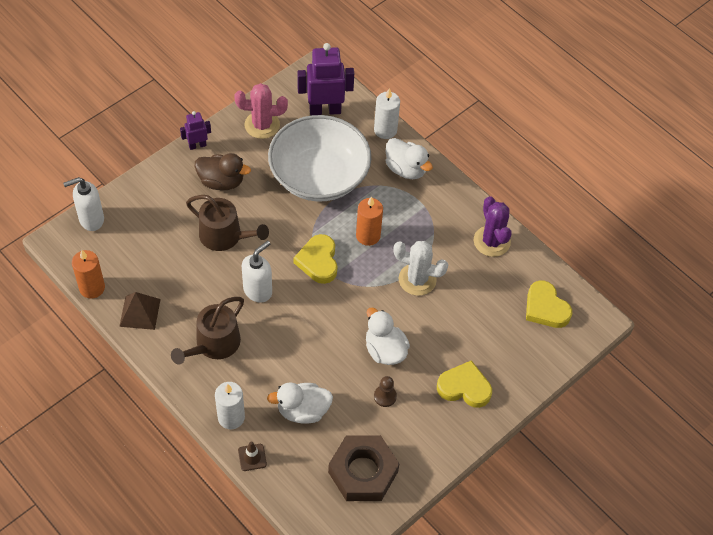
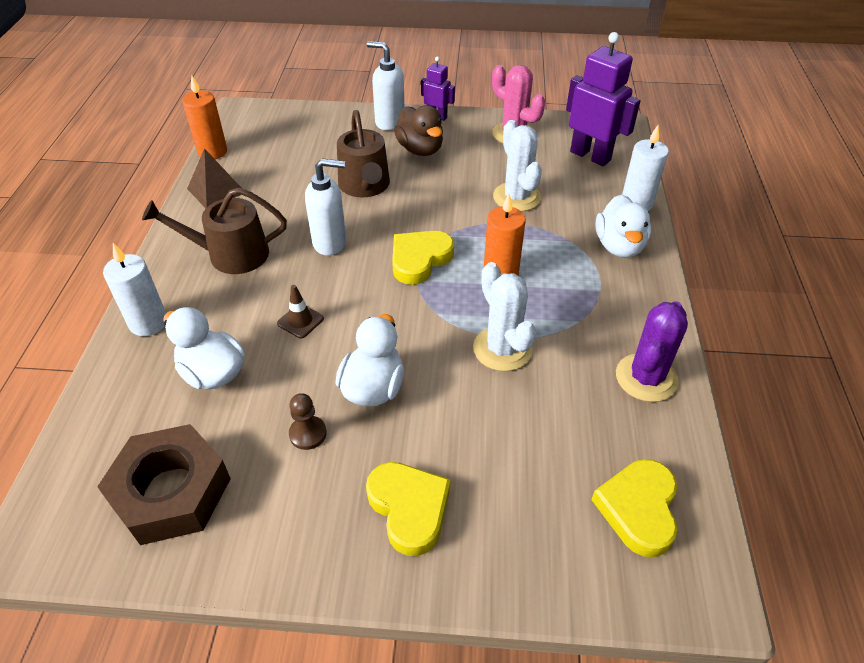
camera: 50 degrees right, 10 degrees down
(91, 219) = (283, 113): white soap dispenser -> white soap dispenser (389, 122)
(252, 457) = (107, 373): brown traffic cone -> brown traffic cone (300, 321)
(319, 176) = (516, 197): white bowl -> white cactus

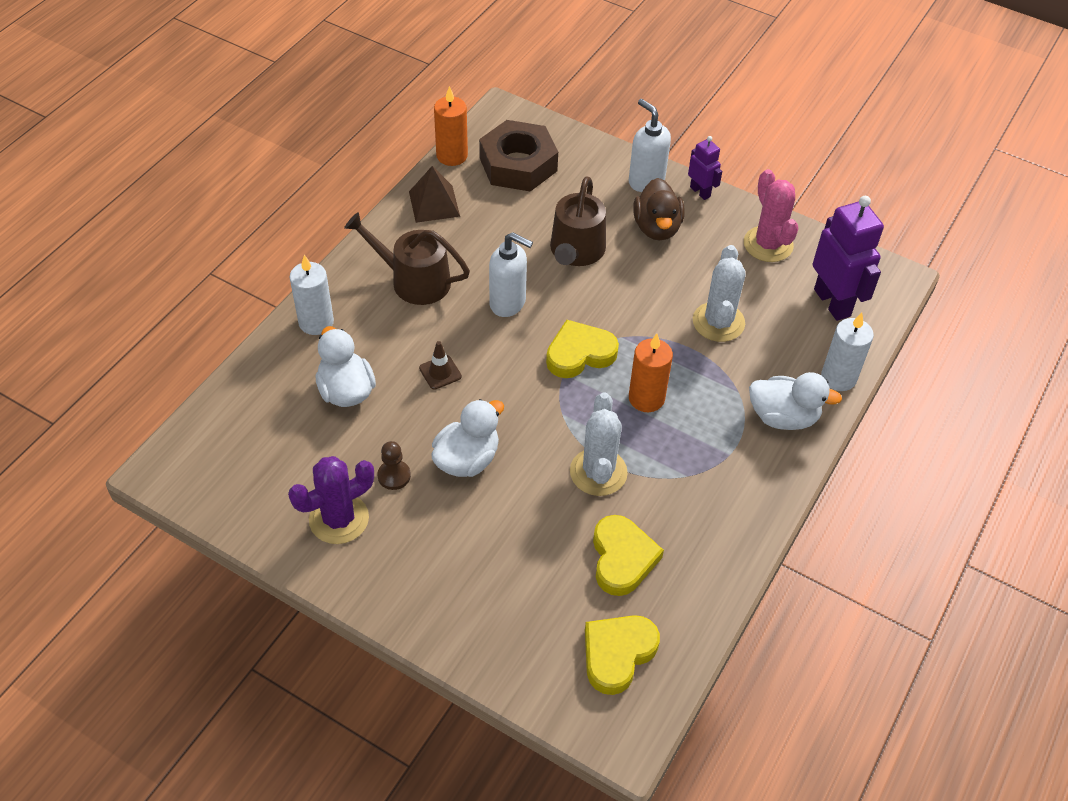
camera: 25 degrees right, 5 degrees up
(171, 492) = (272, 477): brown nut -> brown nut (518, 164)
(409, 508) = (438, 570): yellow heart -> yellow heart (622, 558)
(619, 246) = (783, 417): white duck -> white duck turned 105 degrees counterclockwise
(646, 378) = (708, 554): purple cactus -> purple cactus (339, 519)

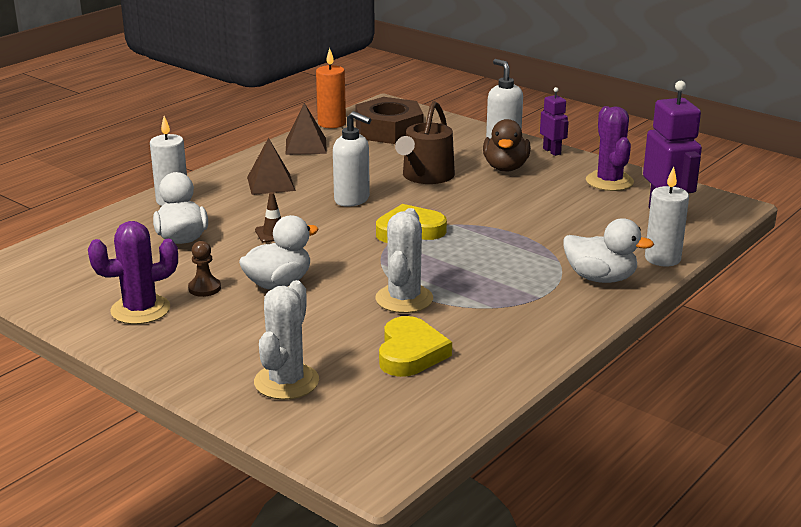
camera: 10 degrees right, 25 degrees down
(414, 280) = (271, 184): brown watering can -> brown pyramid
(617, 654) = (385, 414): yellow heart -> none
(646, 398) = (466, 259): orange candle -> none
(718, 322) = (550, 221): white cactus -> white cactus (286, 382)
(768, 244) = (609, 181): pink cactus -> purple cactus

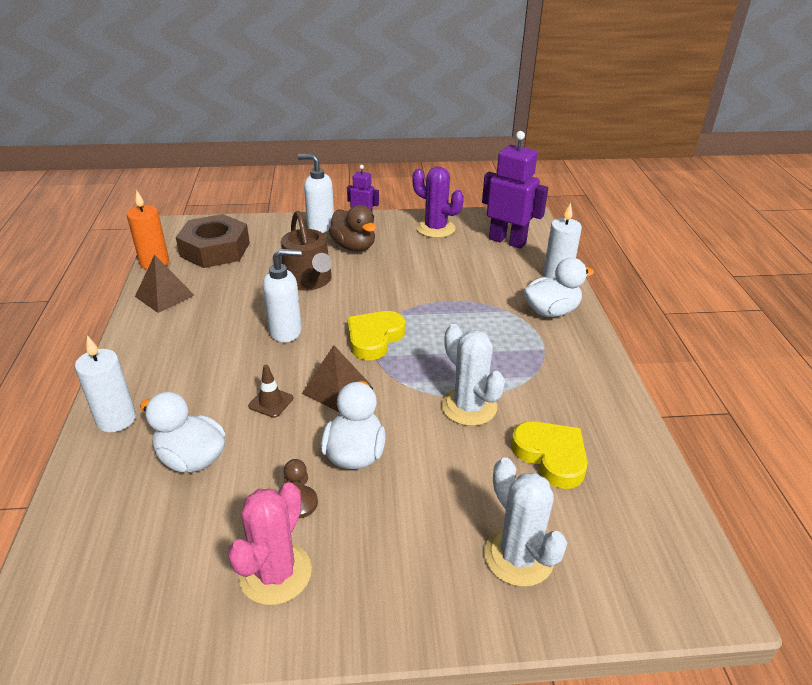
camera: 45 degrees left, 10 degrees up
(140, 310) = (275, 573): purple cactus -> pink cactus
(271, 184) = (189, 350): brown pyramid -> brown pyramid (336, 389)

